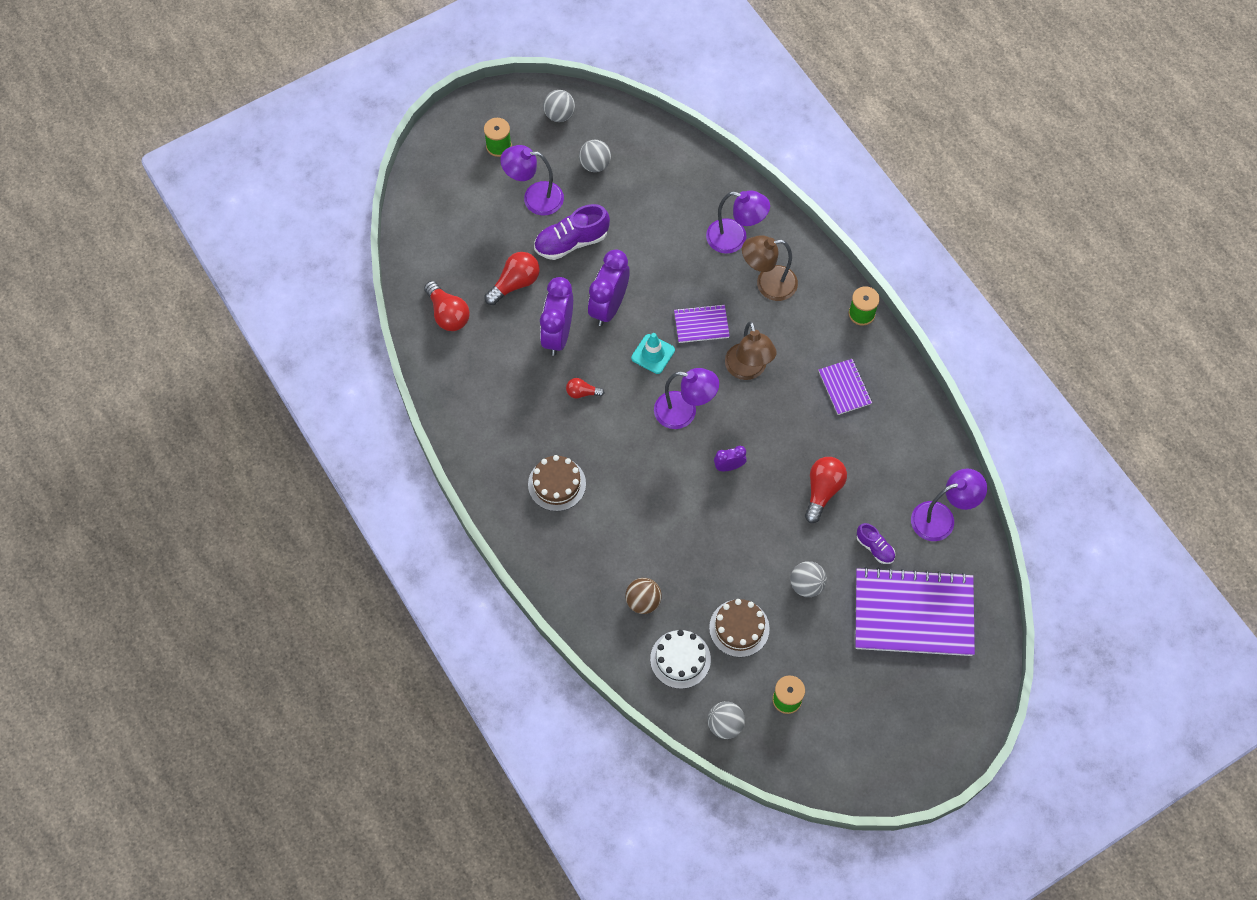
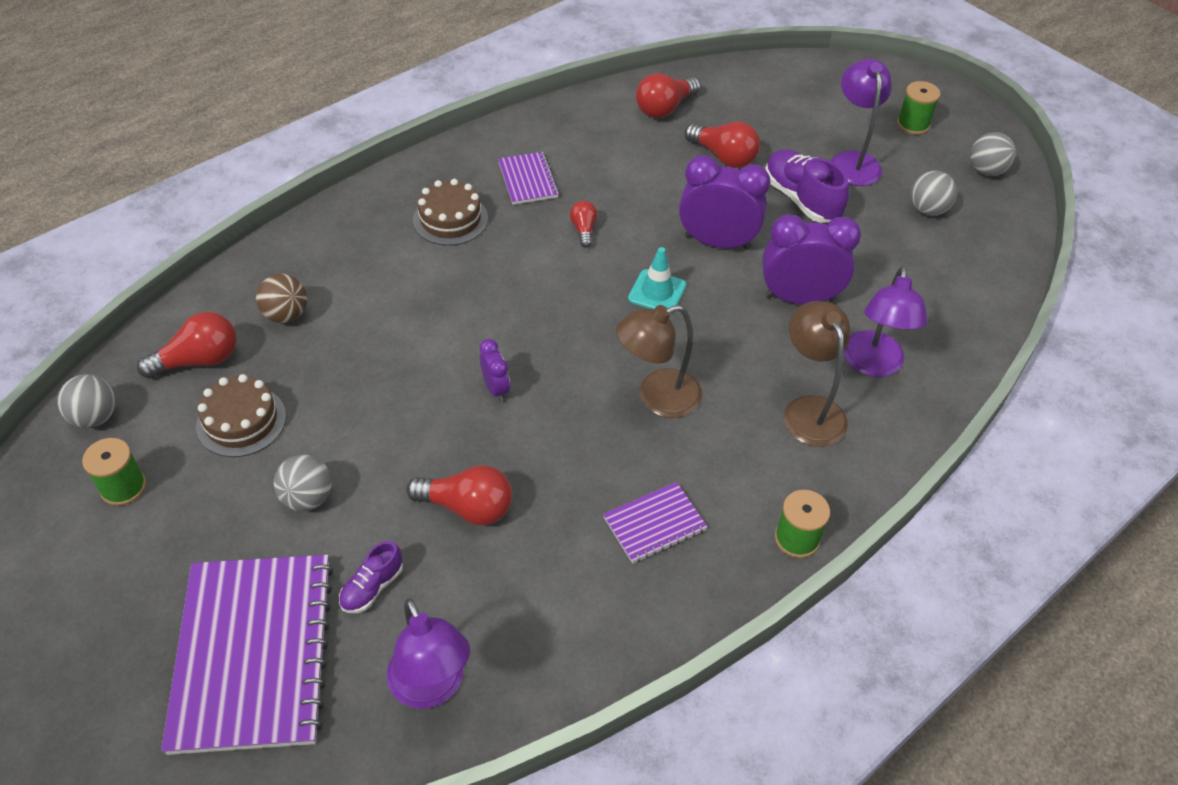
camera: 80 degrees right, 15 degrees down
(558, 334) = (662, 200): purple clock -> purple clock (799, 298)
(680, 659) = (199, 360): white cake -> red light bulb
(684, 412) = (574, 332): purple lamp -> none
(701, 325) = (717, 339): purple notebook -> purple notebook (528, 180)

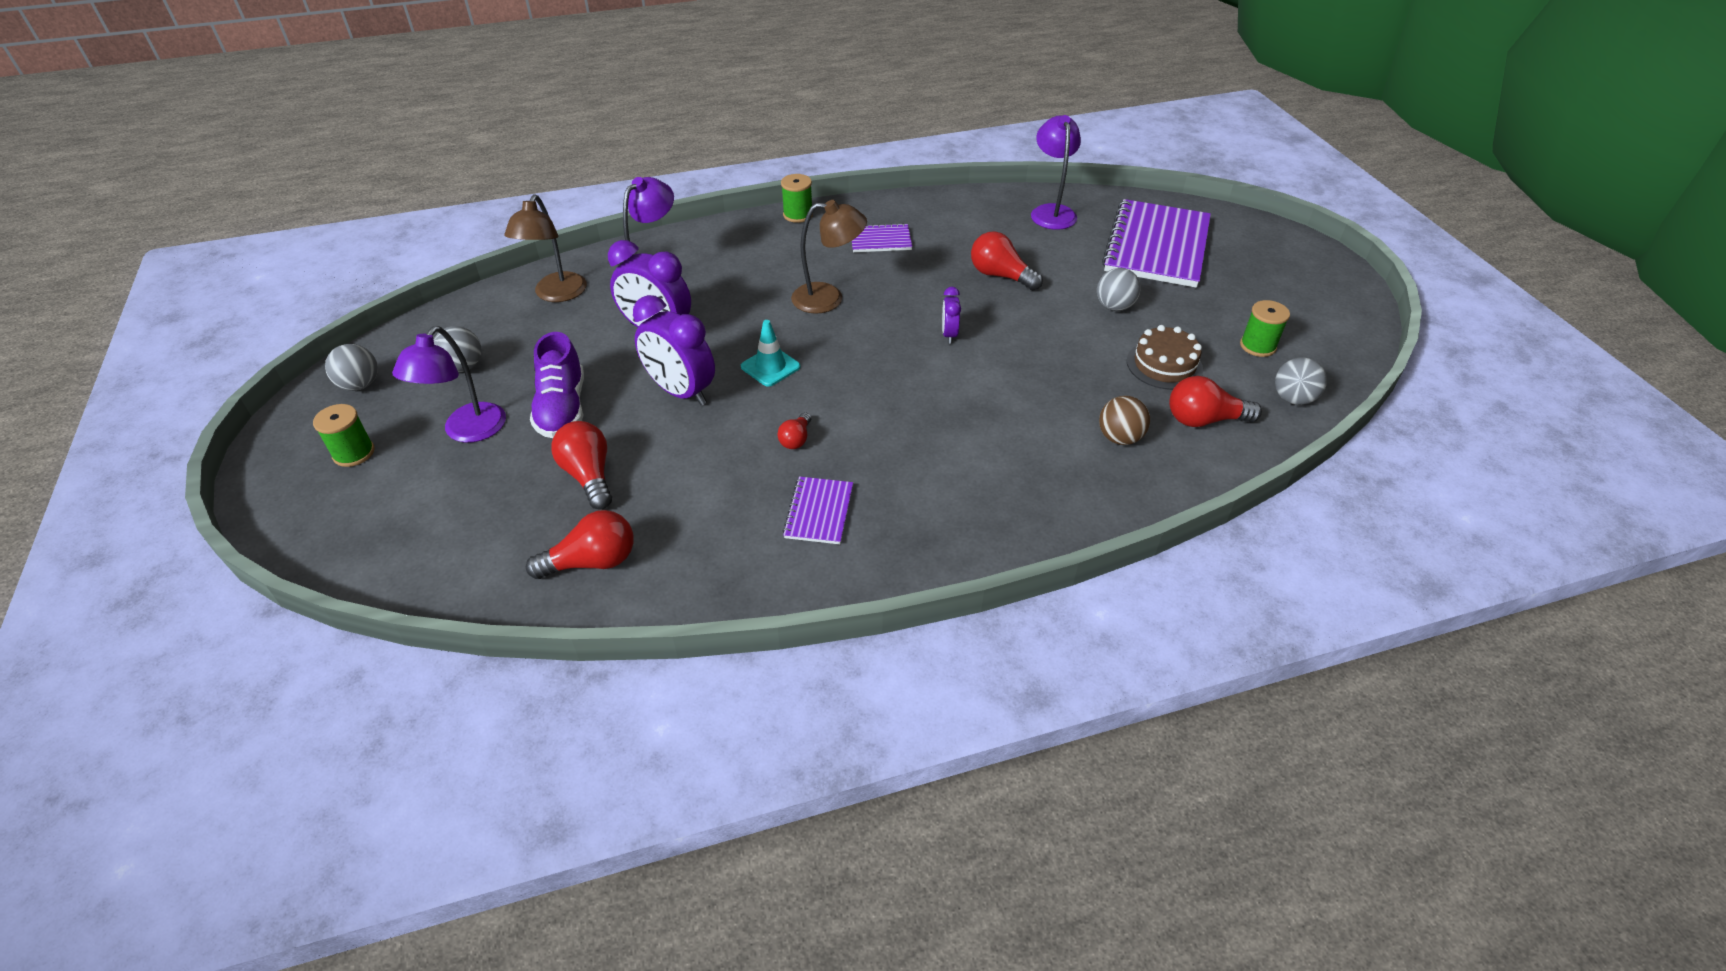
camera: 155 degrees left, 5 degrees down
(372, 587) = (1077, 255): purple shoe -> none
(450, 219) = (926, 489): brown cake -> none
(809, 410) = (726, 266): brown lamp -> brown lamp (557, 294)

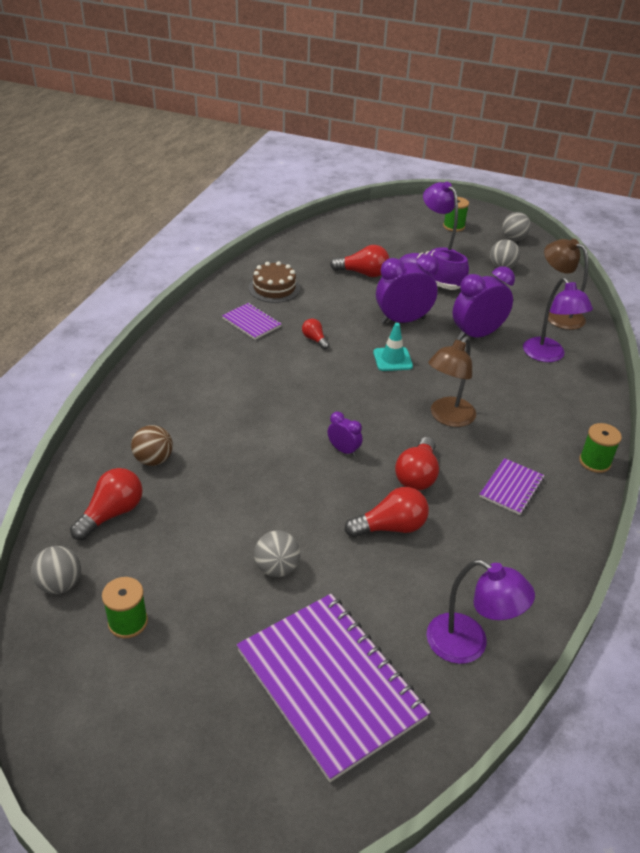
camera: 125 degrees right, 5 degrees down
(592, 562) = (302, 257): red light bulb -> red light bulb (417, 476)
(1164, 365) = (182, 540): brown cake -> brown cake (274, 288)

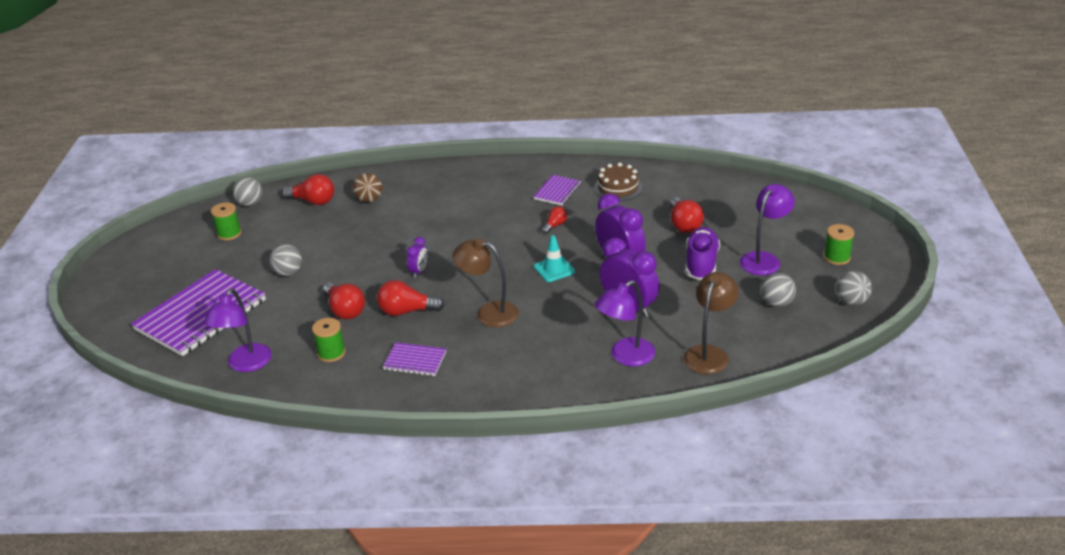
camera: 75 degrees right, 5 degrees down
(594, 462) = (473, 404): green spool -> green spool (331, 353)

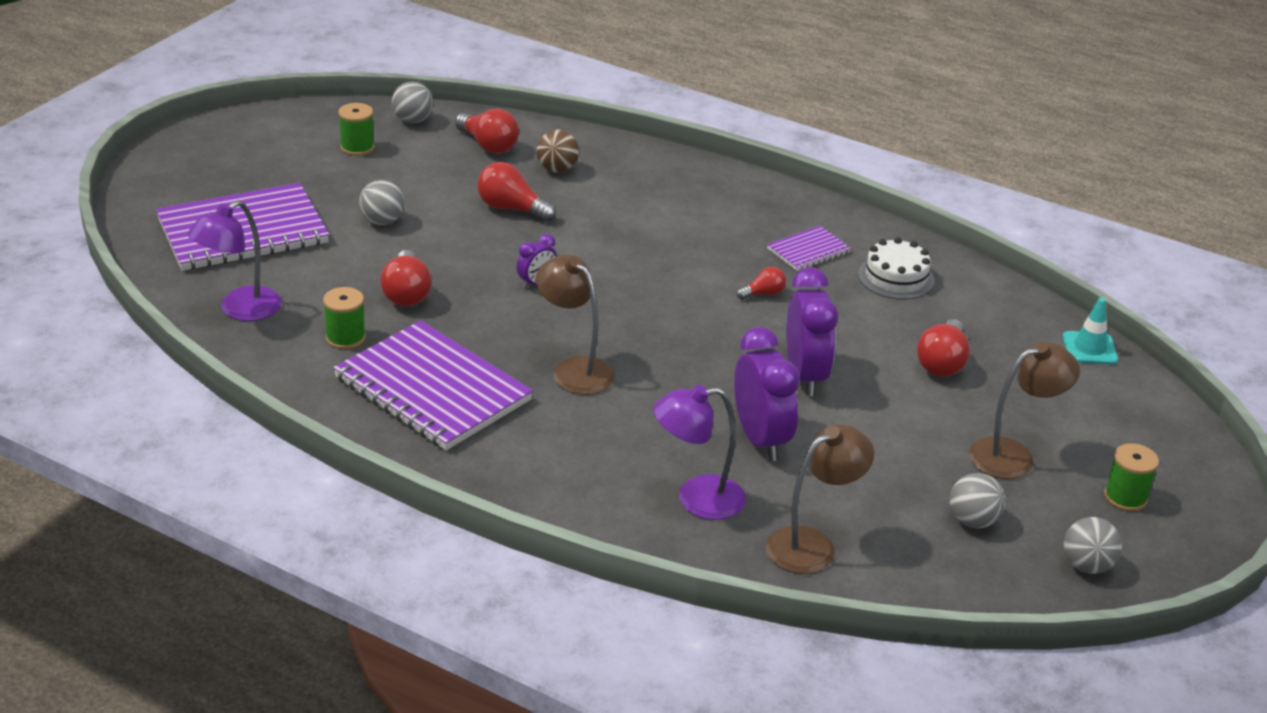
camera: 25 degrees right, 0 degrees up
(406, 311) = (477, 325): red light bulb -> red light bulb (511, 209)
(415, 361) = (432, 389): purple notebook -> purple notebook, size x2.13
(554, 269) = (709, 349): turquoise traffic cone -> turquoise traffic cone (1089, 348)
(618, 188) = (896, 277): brown cake -> white cake
(701, 264) = (916, 424): purple shoe -> none
(764, 259) = (1013, 455): purple lamp -> brown lamp

